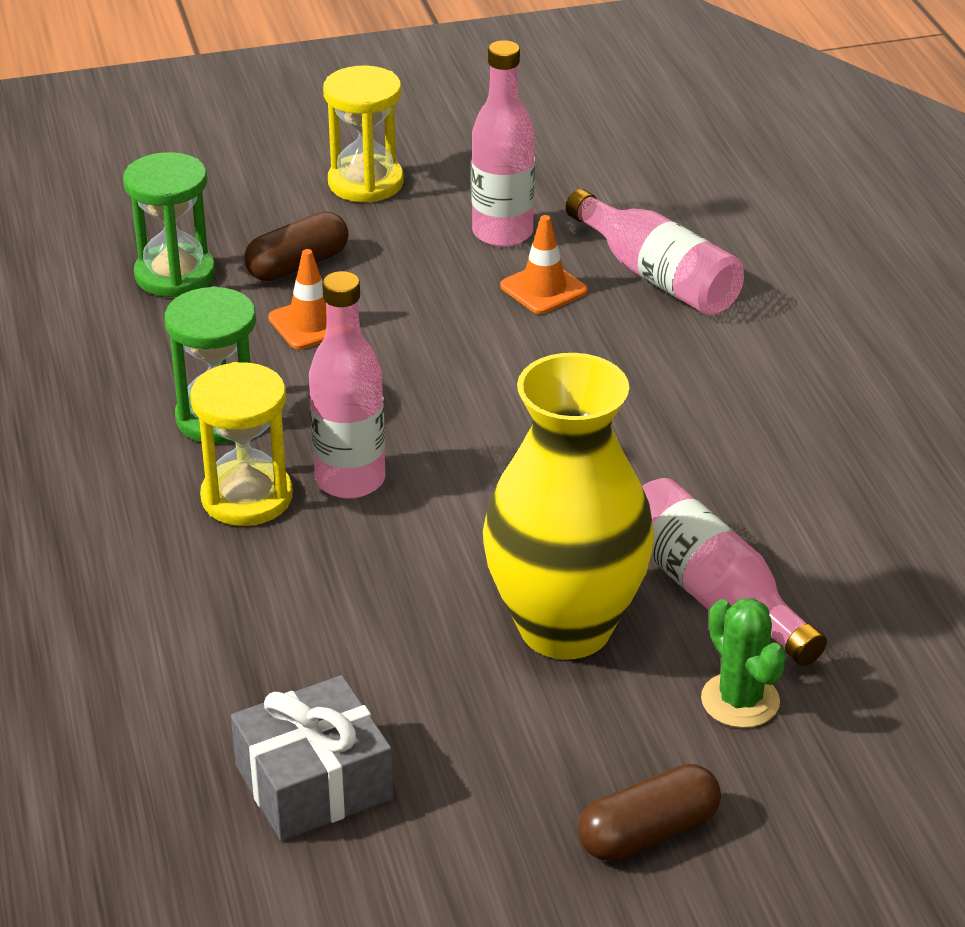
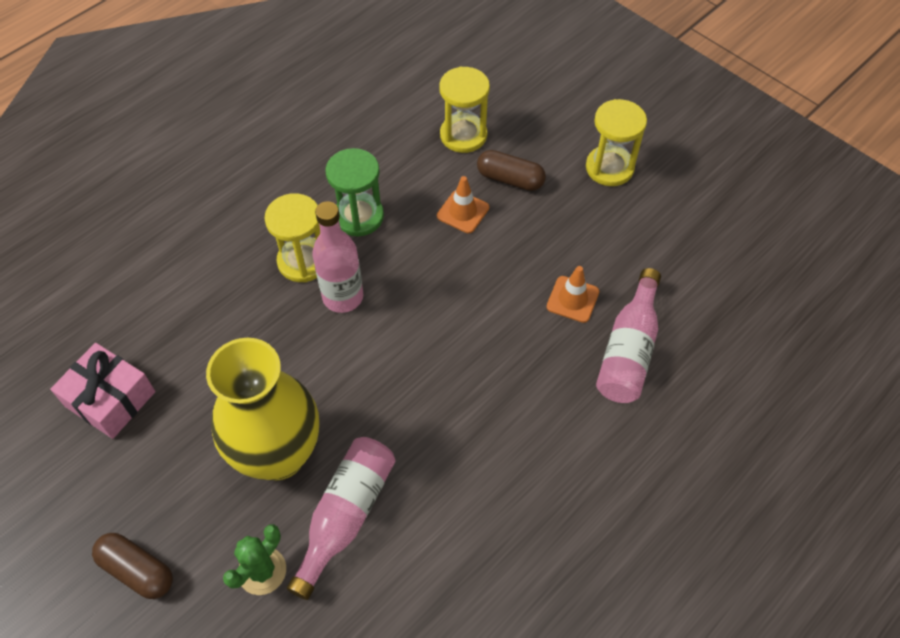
camera: 60 degrees right, 20 degrees up
(175, 275) = (463, 135): green hourglass -> yellow hourglass
(314, 782) = (110, 399): grey gift -> pink gift
(502, 233) = (612, 253): pink bottle -> none

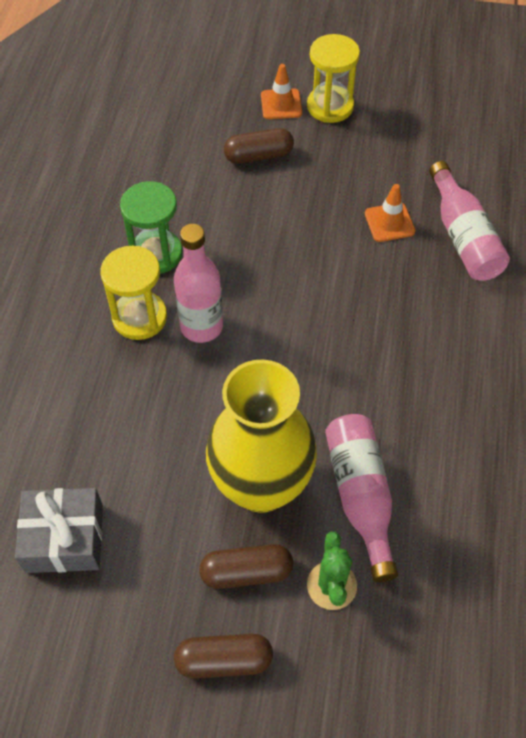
camera: 35 degrees left, 0 degrees up
(110, 399) = (64, 538): pink gift -> grey gift
(210, 515) = (246, 572): none -> brown capsule
(463, 135) = (188, 140): yellow hourglass -> none
(463, 212) = (242, 202): orange traffic cone -> orange traffic cone (281, 104)

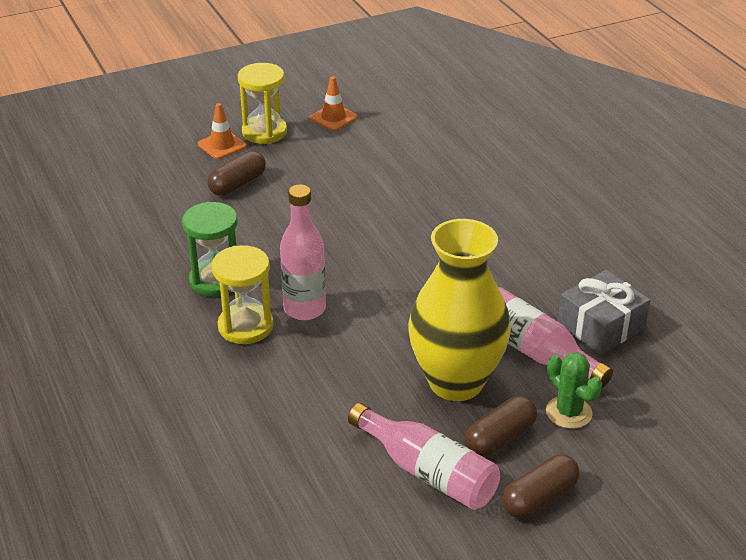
camera: 35 degrees left, 20 degrees down
(64, 538) = (334, 494): grey gift -> grey gift (601, 326)
(389, 222) = (386, 184): orange traffic cone -> orange traffic cone (333, 118)
(463, 237) = (449, 170): pink bottle -> pink bottle (428, 472)

